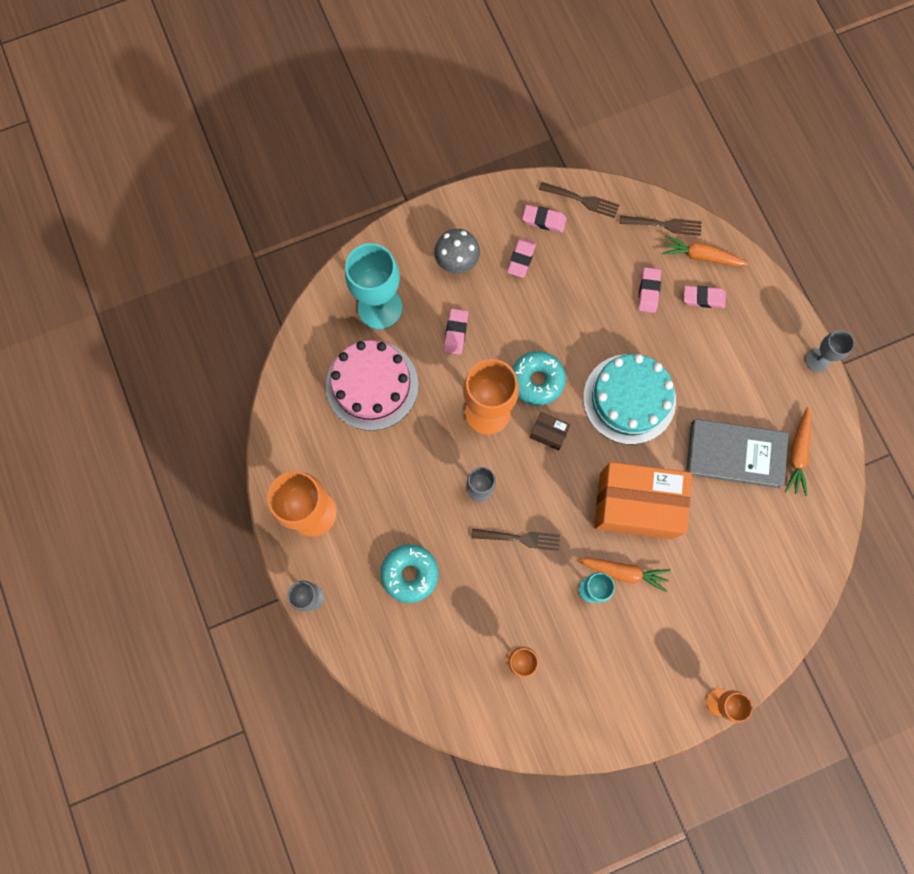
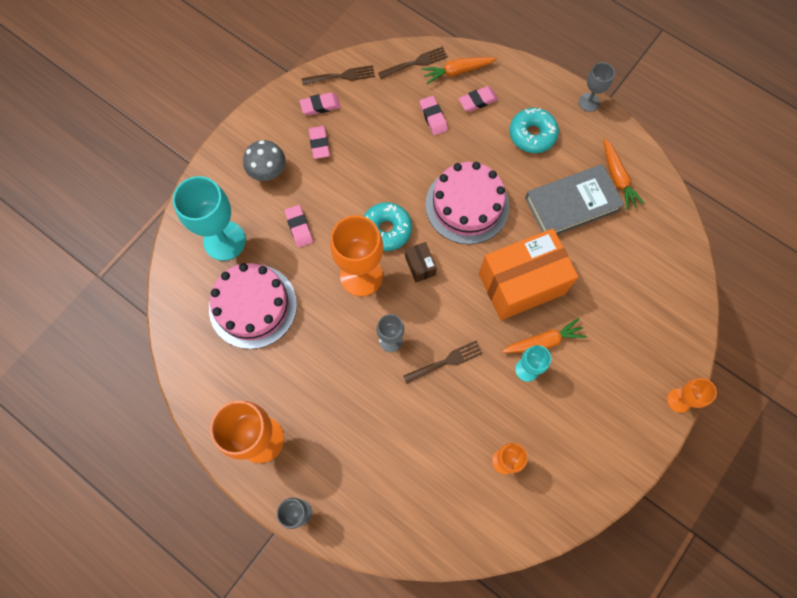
camera: 30 degrees left, 5 degrees down
(410, 574) = (373, 443): turquoise donut -> turquoise donut (532, 134)
(548, 433) = (420, 266): brown box -> brown box turned 75 degrees clockwise
(629, 399) = (467, 205): turquoise cake -> pink cake

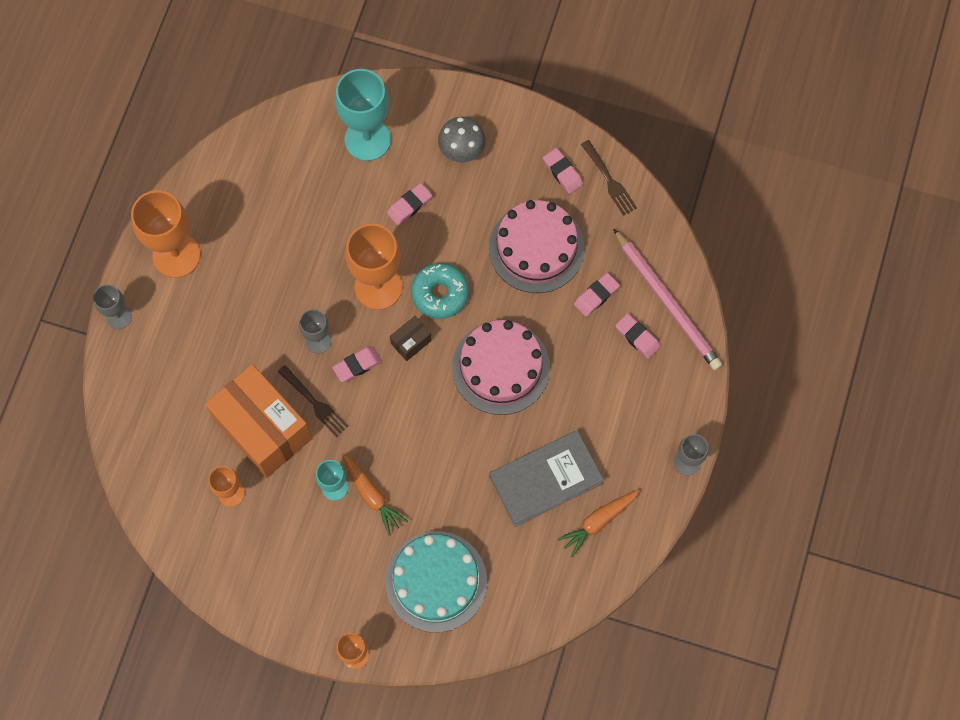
camera: 70 degrees right, 0 degrees up
(253, 306) = (307, 194): pink cake -> pink cake (536, 248)
(319, 144) = (515, 189): pink eraser -> pink eraser (357, 365)
(415, 63) = (660, 253): brown fork -> none
(457, 71) = (667, 302): orange carrot -> pink pencil
(521, 284) = (429, 453): orange box -> orange box (263, 429)
(532, 134) = (617, 410): turquoise donut -> none
(572, 204) = (545, 480): grey book -> grey book turned 75 degrees counterclockwise
(632, 314) = (436, 581): none -> turquoise cake

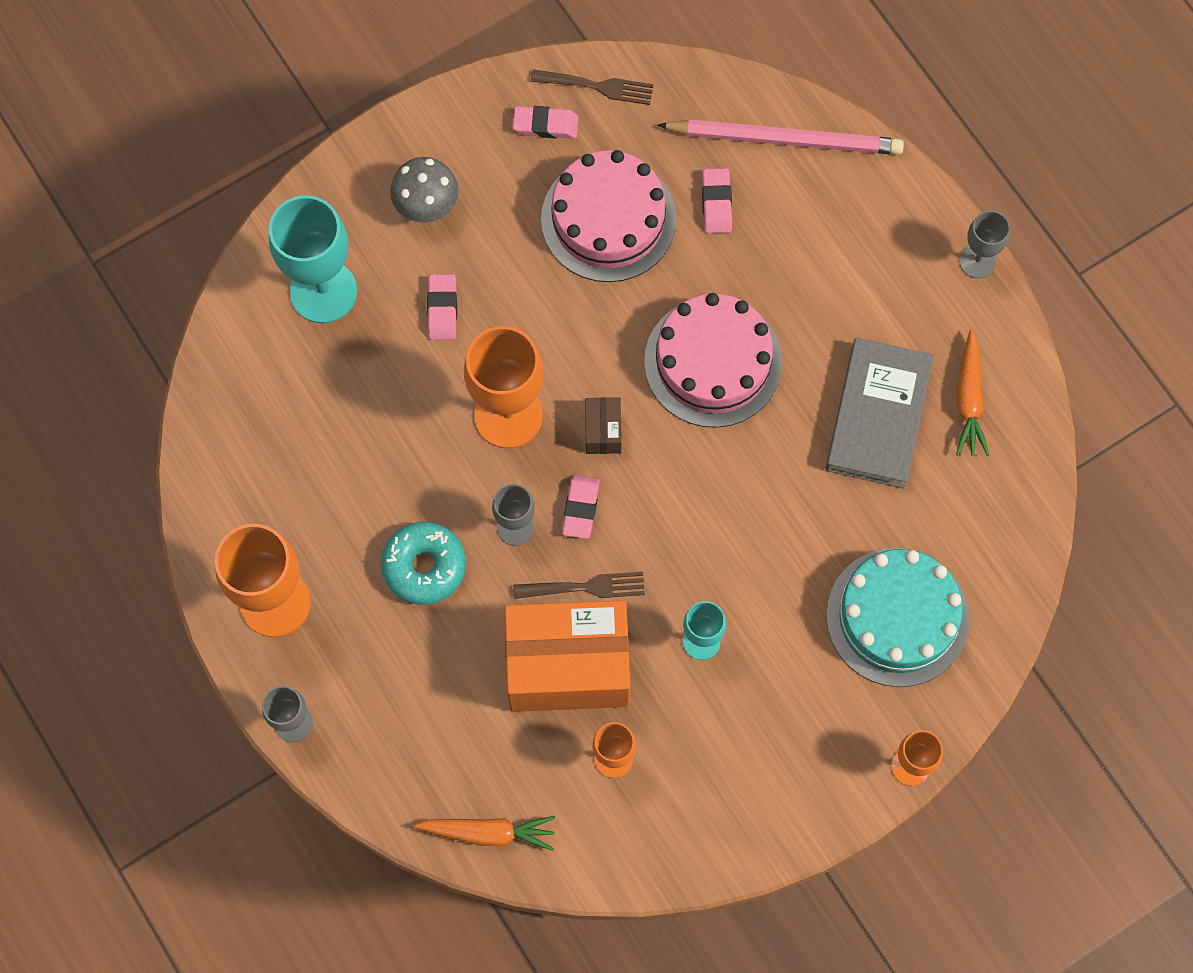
camera: 50 degrees left, 0 degrees up
(371, 495) = (743, 609): orange carrot -> orange carrot (488, 833)
(440, 294) = (573, 358): turquoise donut -> turquoise donut (424, 566)
(637, 337) = (798, 200): pink eraser -> none

